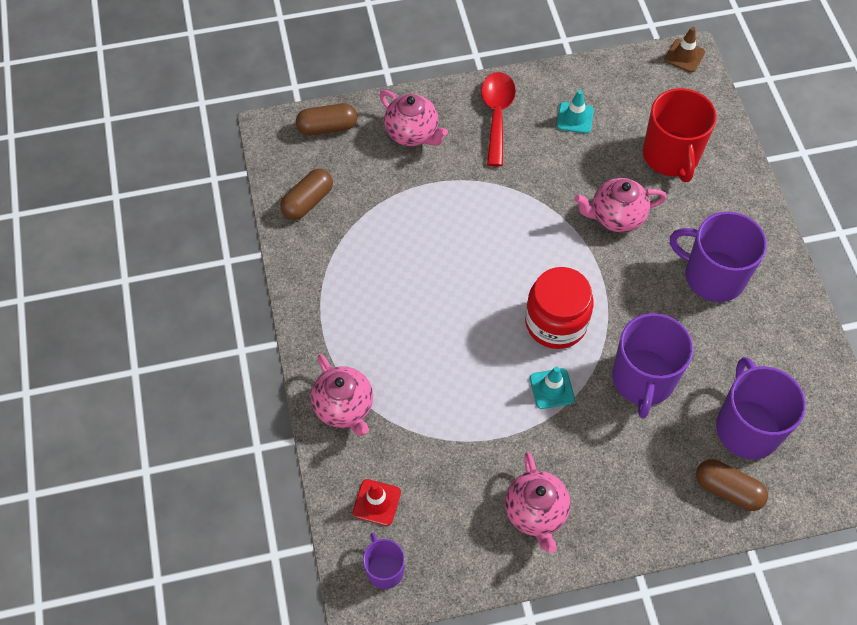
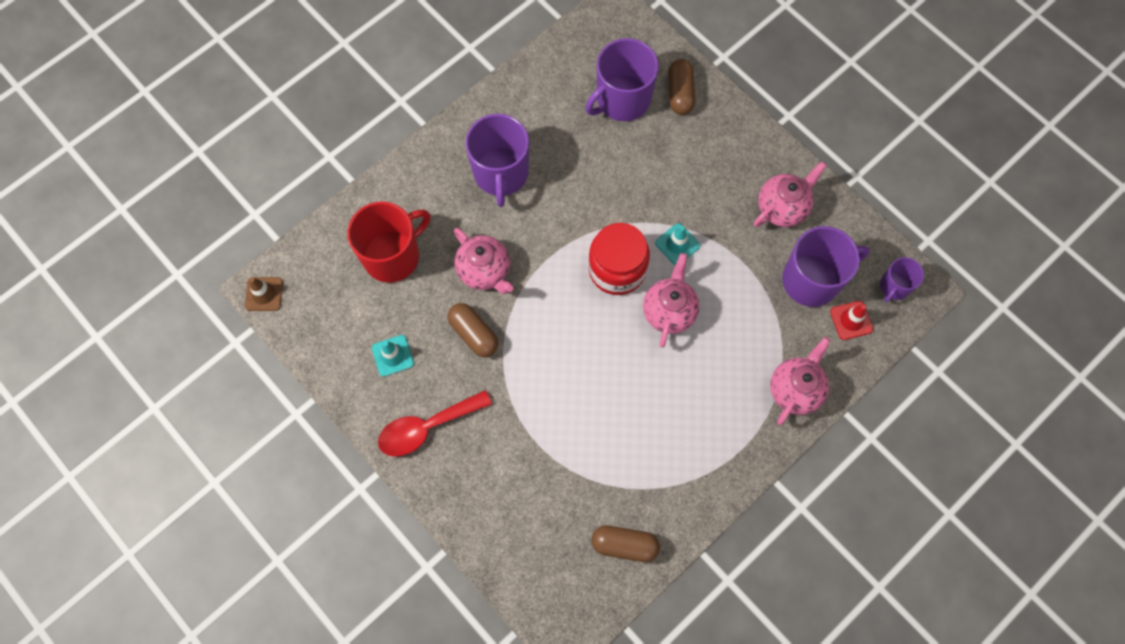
camera: 120 degrees left, 10 degrees up
(327, 127) = (530, 580): brown capsule -> brown capsule (474, 334)
(413, 133) = (492, 493): pink teapot -> pink teapot (669, 311)
(643, 379) = (627, 184): purple mug -> purple mug (812, 280)

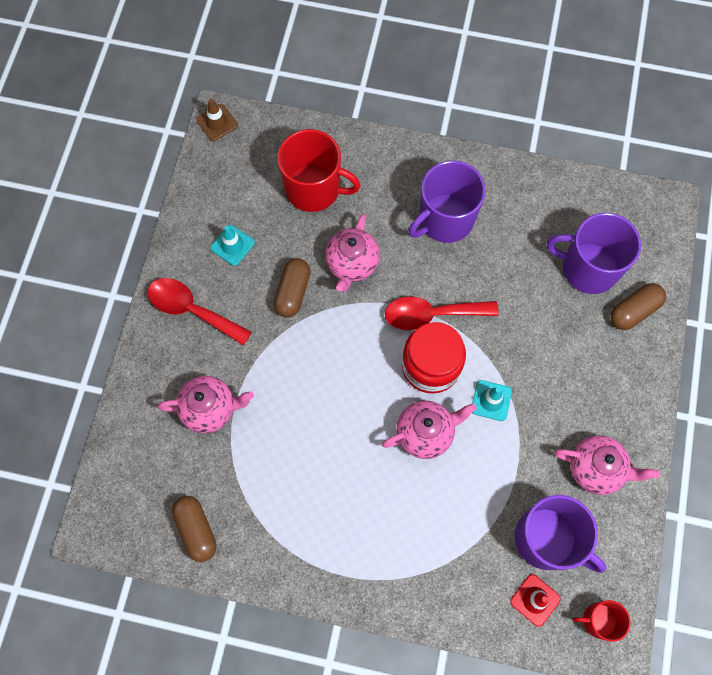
camera: 55 degrees right, 0 degrees up
(575, 239) = (432, 314): none -> red spoon
(795, 389) = (432, 589): pink teapot -> pink teapot (210, 409)
(894, 286) = (598, 620): purple mug -> red mug

